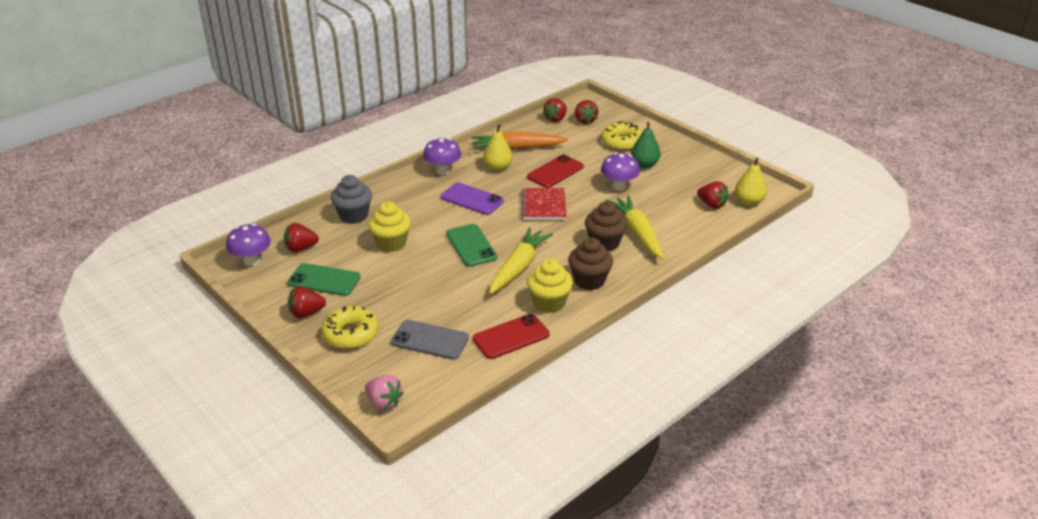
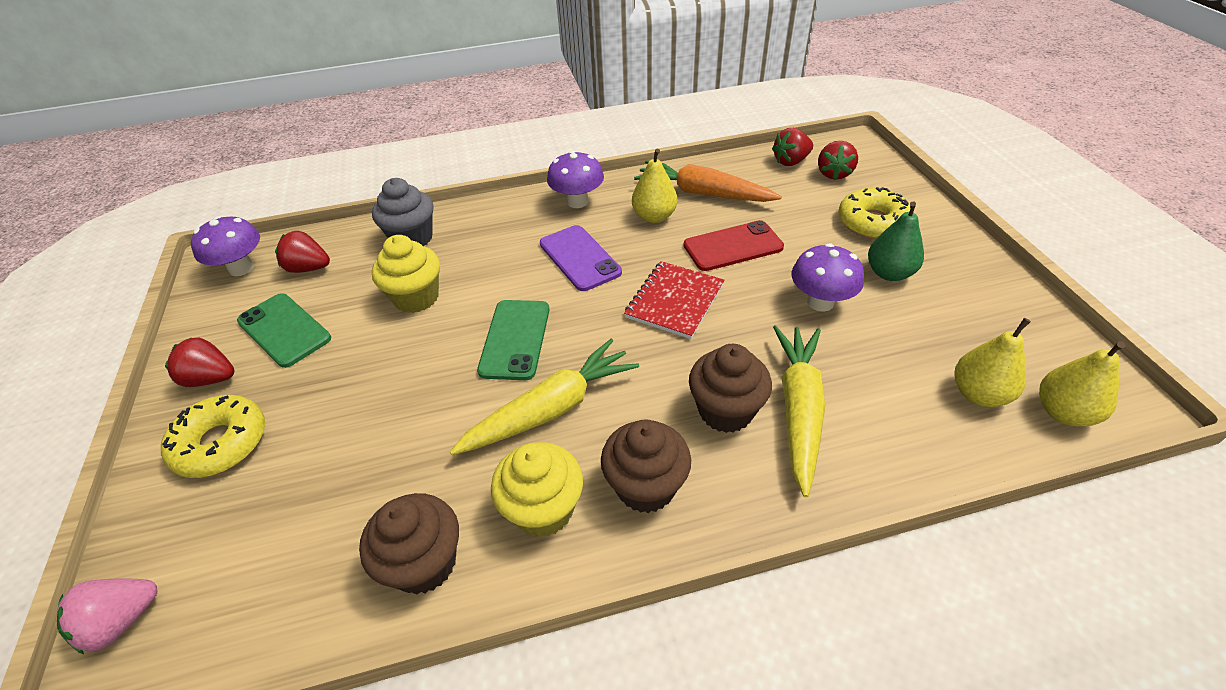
camera: 30 degrees right, 10 degrees up
(384, 402) = (122, 621): pink strawberry -> pink strawberry turned 75 degrees clockwise
(430, 340) = (305, 508): grey phone -> none
(511, 337) = (424, 563): red phone -> brown cupcake
(711, 204) = (978, 394): red strawberry -> yellow pear

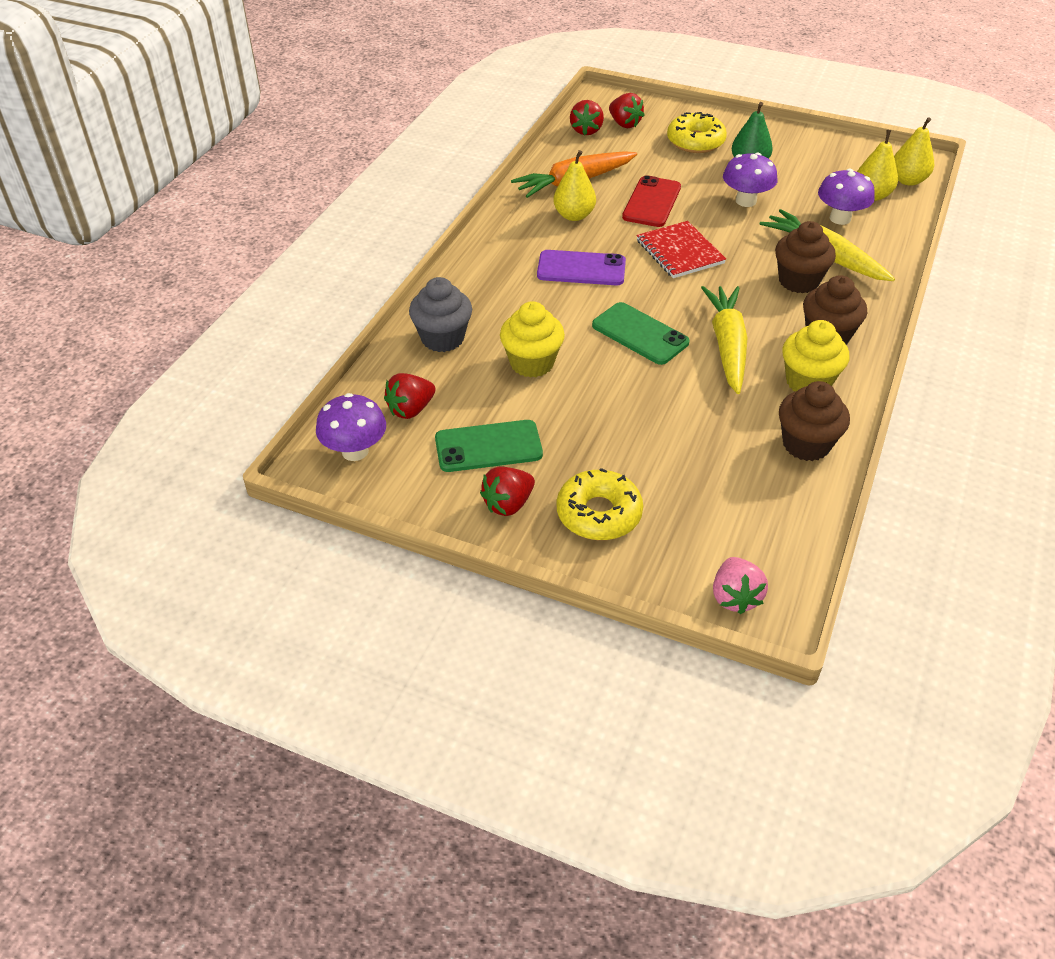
camera: 55 degrees left, 0 degrees up
(577, 201) = (505, 239): purple mushroom -> purple mushroom (840, 218)

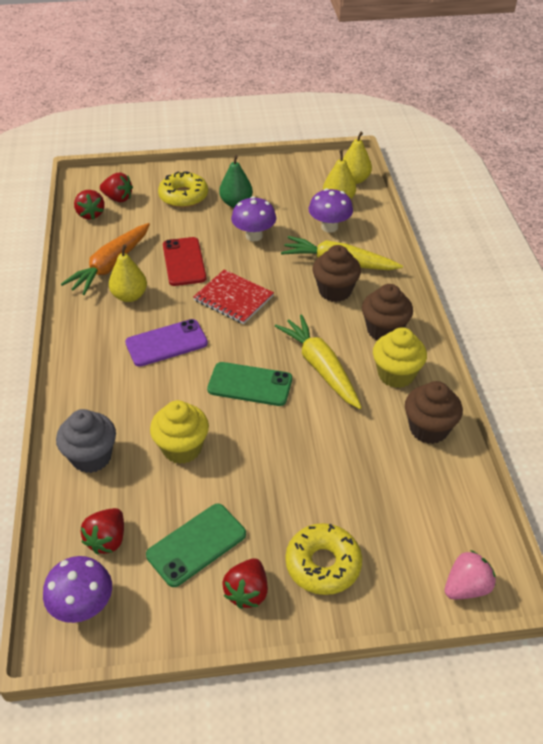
camera: 30 degrees left, 0 degrees up
(735, 597) = (466, 587): pink strawberry -> pink strawberry turned 90 degrees counterclockwise

